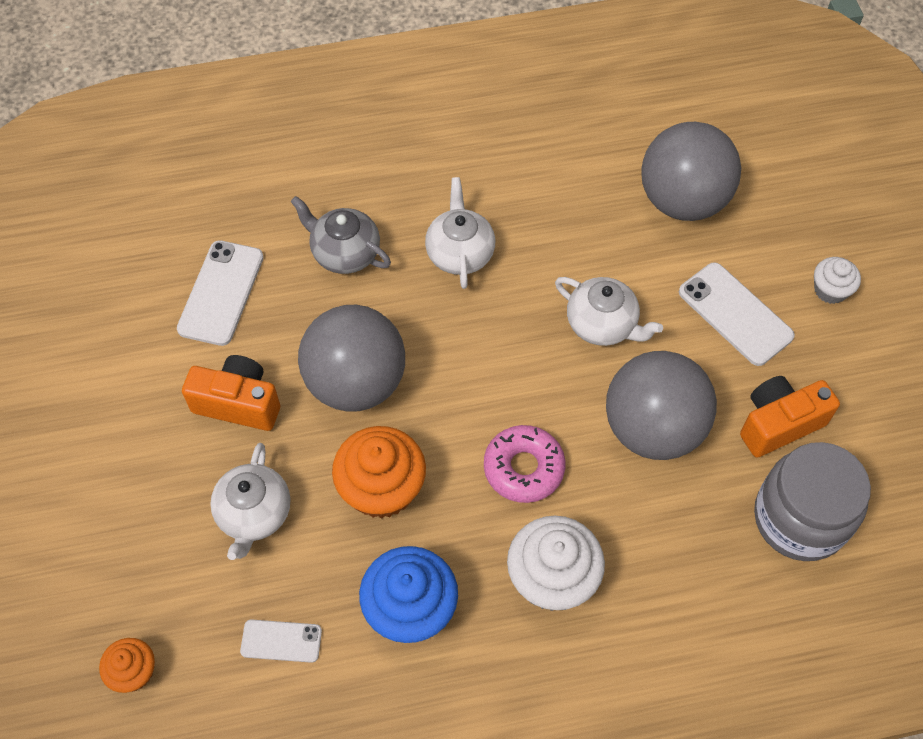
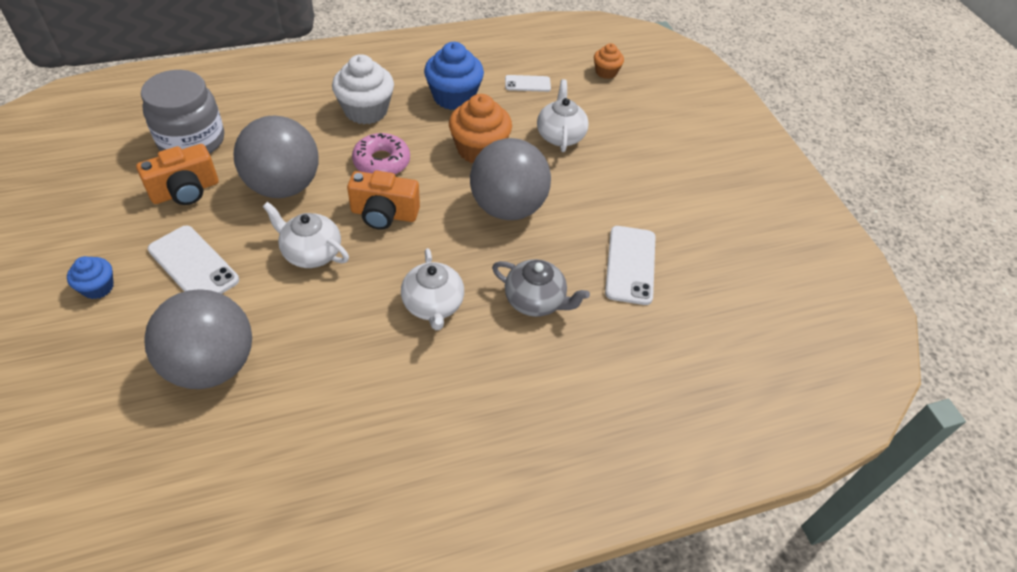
camera: 170 degrees right, 10 degrees down
(238, 403) = (590, 193): orange camera -> orange camera (384, 214)
(830, 290) = (98, 287): white cupcake -> blue cupcake

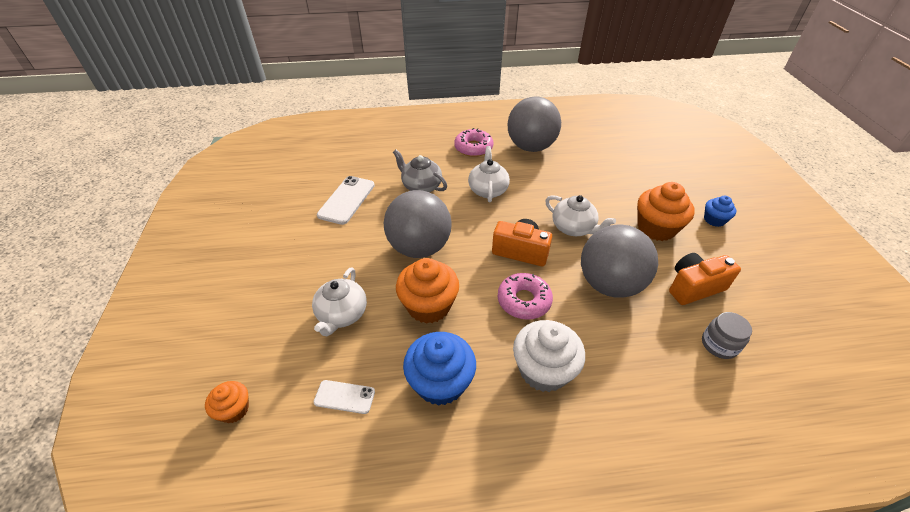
camera: 165 degrees left, 5 degrees down
(191, 140) = (719, 344): grey jar -> grey jar, size x0.52
(193, 265) = (656, 228): white phone -> orange cupcake
(212, 365) = (617, 174): grey ball -> grey ball (530, 147)
(469, 402) = (473, 148): none -> pink donut

